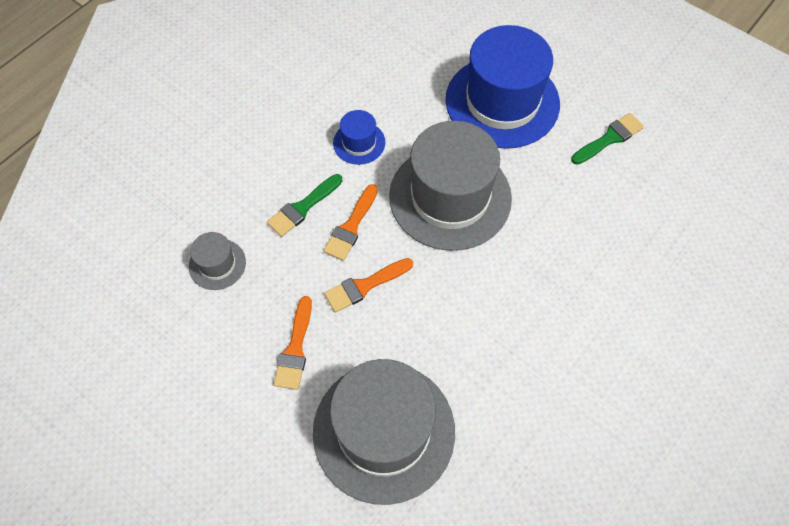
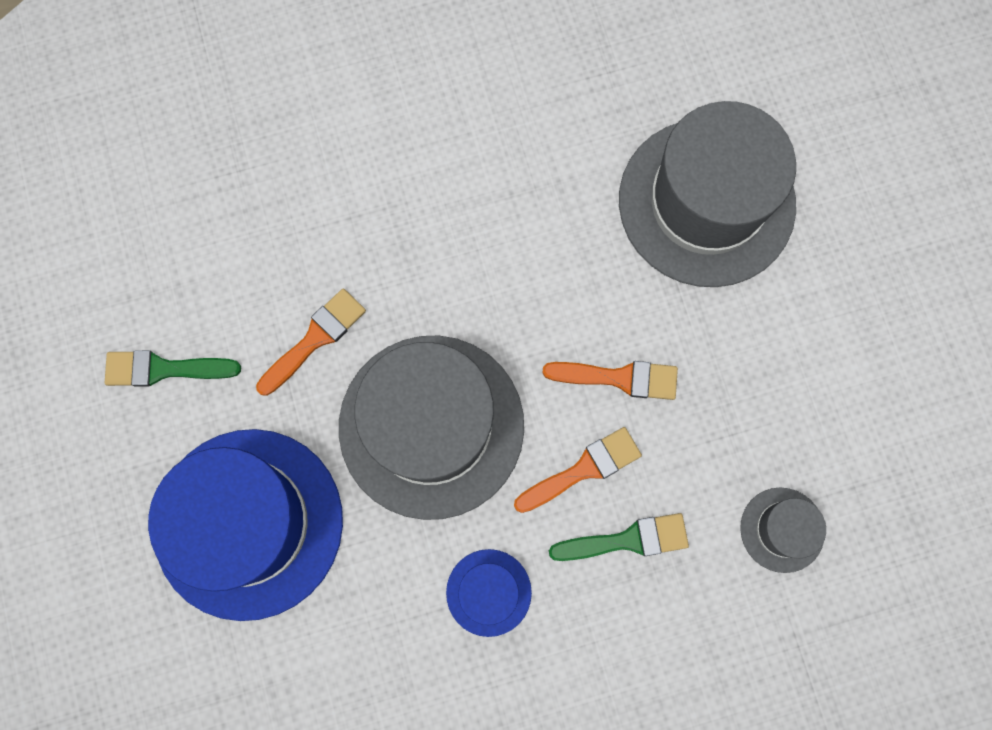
camera: 145 degrees left, 15 degrees up
(295, 348) = (748, 355): orange brush -> orange brush (315, 339)

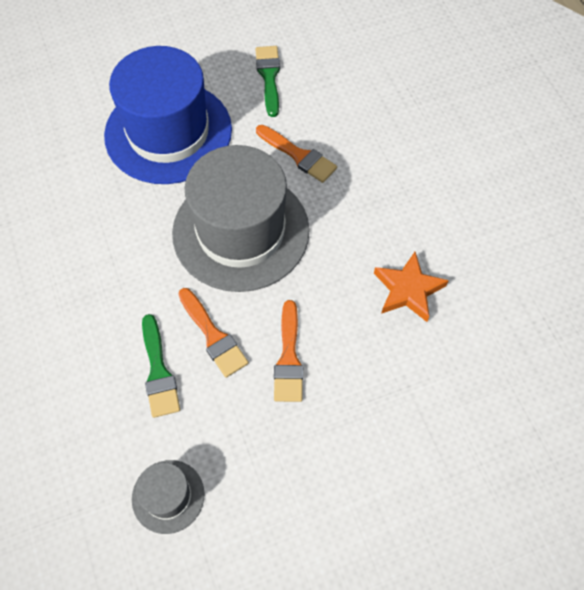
camera: 85 degrees right, 15 degrees down
(488, 592) = (120, 278): blue hat -> none
(537, 225) = (408, 290): none -> orange star
(706, 202) = (452, 420): grey hat -> none

